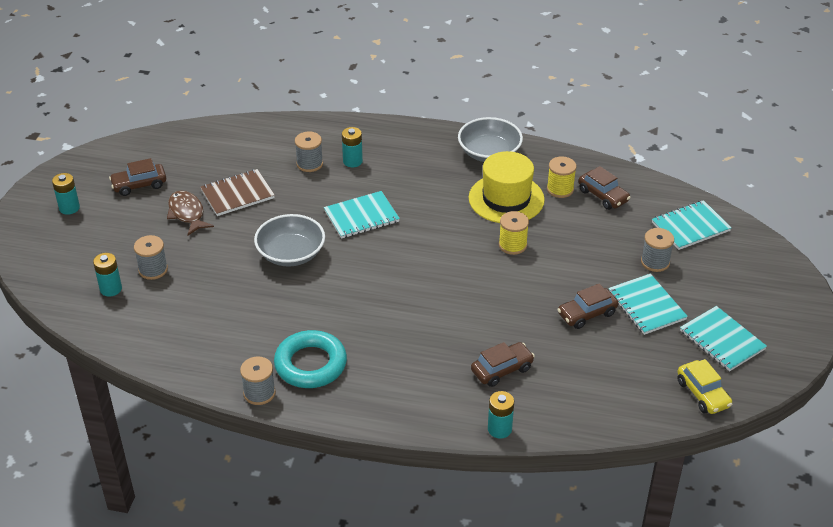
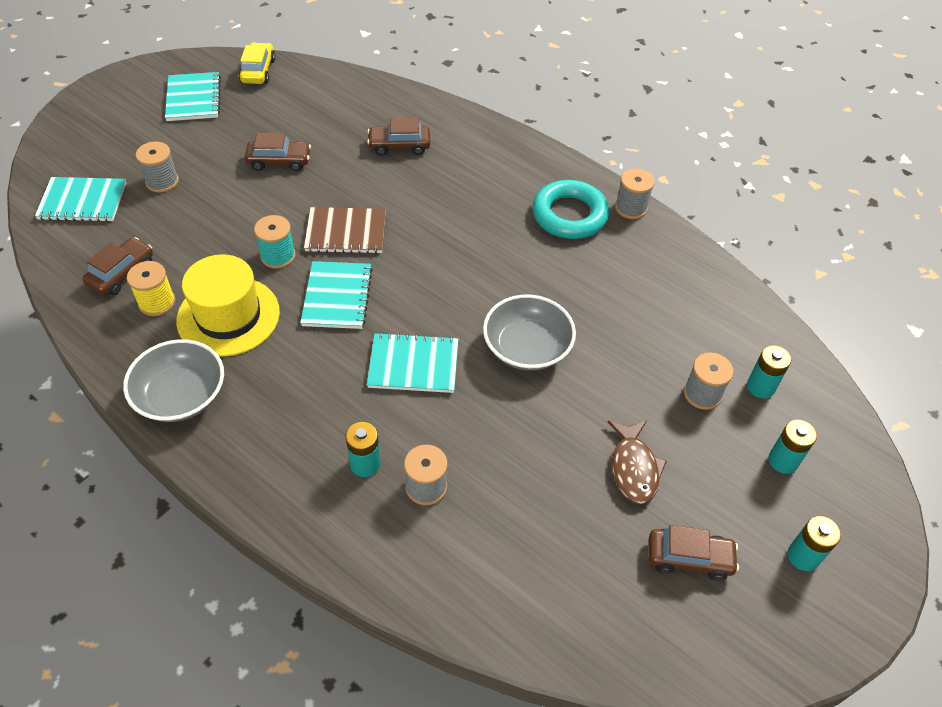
camera: 155 degrees left, 10 degrees up
(237, 194) = (552, 473): brown notebook -> brown notebook (346, 232)
(499, 429) = (440, 106): turquoise battery -> turquoise battery (783, 461)
(512, 245) = (278, 256): yellow spool -> turquoise spool
(603, 196) = (122, 273): brown car -> brown car turned 45 degrees clockwise
(646, 306) = (219, 147): turquoise notebook -> turquoise notebook (337, 297)

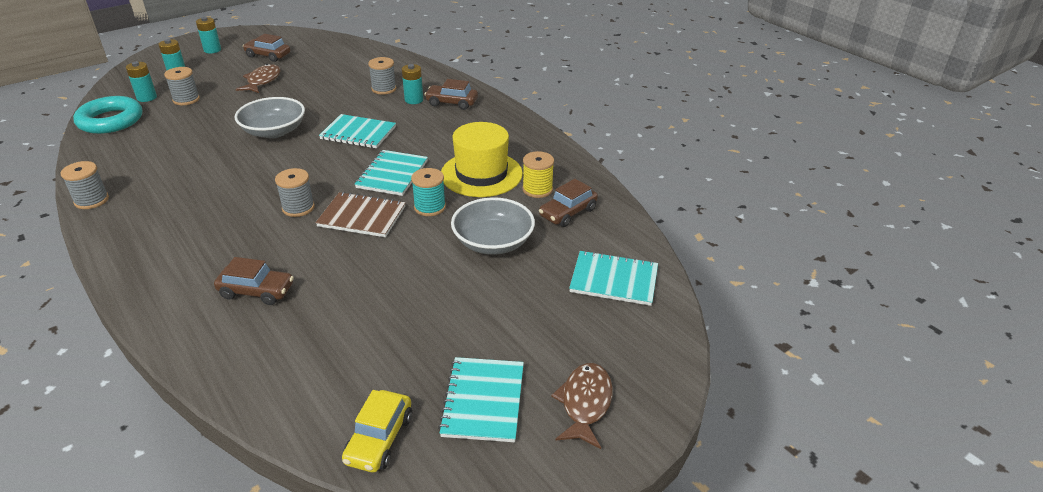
camera: 165 degrees left, 15 degrees down
(120, 106) = (585, 403): none -> brown fish
(162, 181) = (530, 289): grey spool -> grey spool (298, 208)
(181, 395) = (521, 139): grey bowl -> grey bowl (493, 242)
(279, 161) = (398, 293): brown car -> brown car (452, 103)
(569, 215) = (152, 202): turquoise ring -> turquoise ring (110, 120)

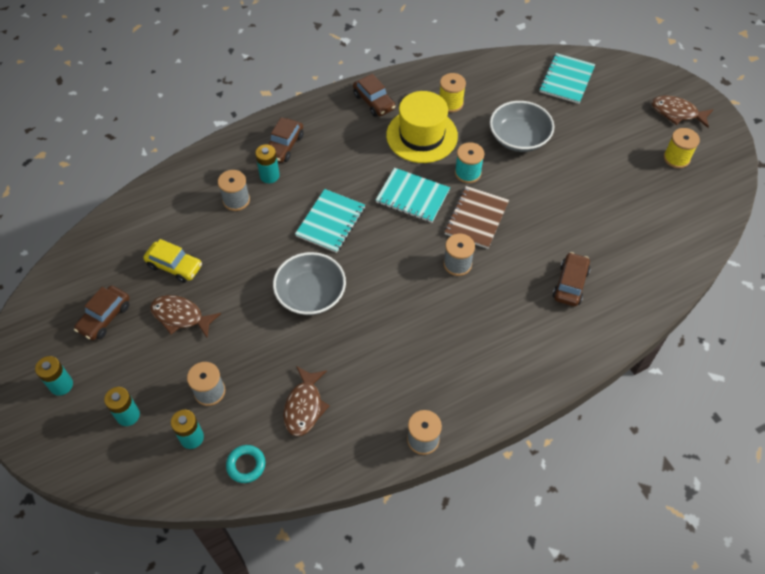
camera: 80 degrees left, 20 degrees up
(110, 120) = (246, 465): turquoise ring -> turquoise ring, size x0.51
(154, 139) = (304, 406): none -> brown fish
(379, 439) = (708, 209): yellow car -> yellow car (174, 266)
(483, 400) = (676, 158): turquoise notebook -> yellow spool
(568, 212) = (485, 90): brown car -> brown car (374, 102)

